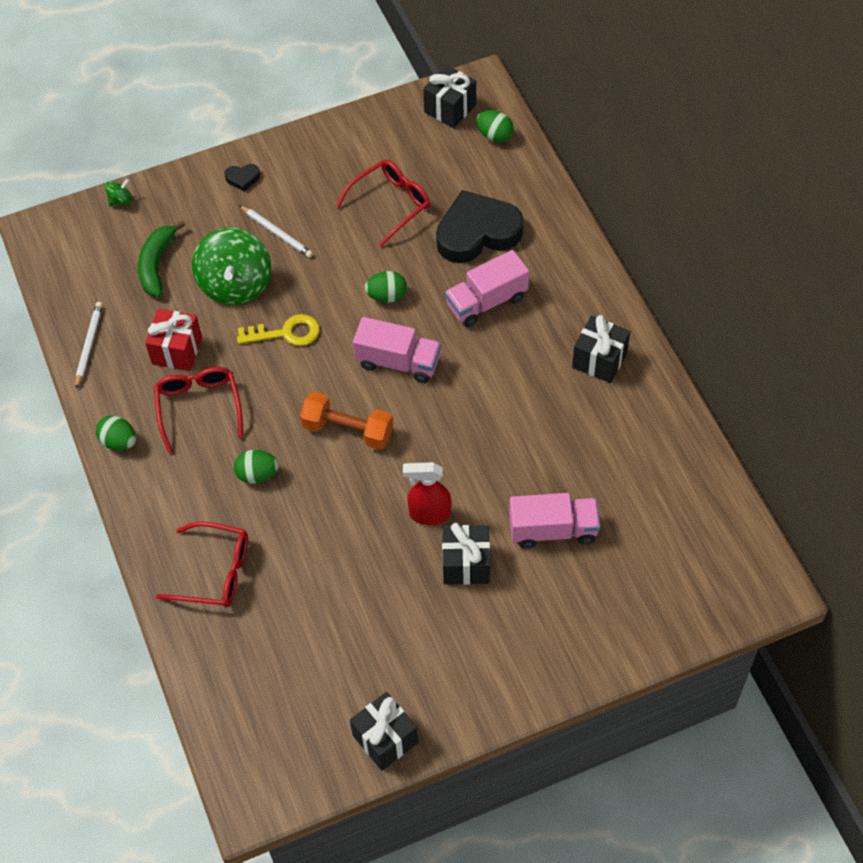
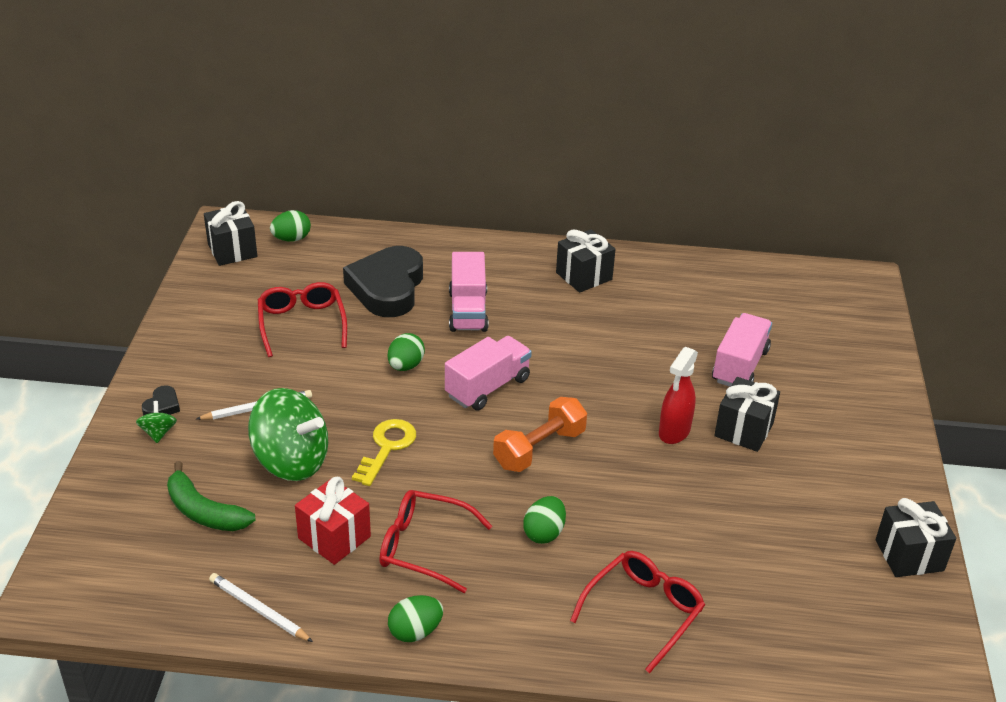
camera: 65 degrees left, 20 degrees down
(121, 200) = (85, 508): green spinning top -> green spinning top (158, 433)

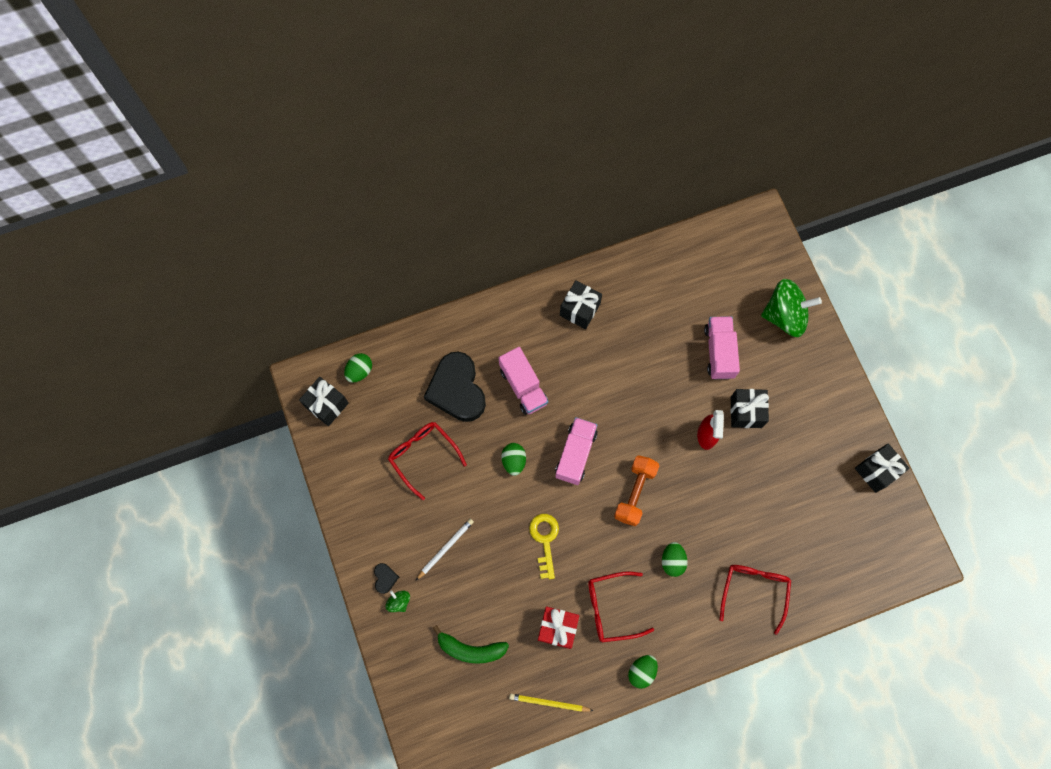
camera: 25 degrees left, 35 degrees up
(259, 610) = (549, 703): white pencil -> yellow pencil
(291, 461) = (495, 582): green spinning top -> green spinning top (785, 316)

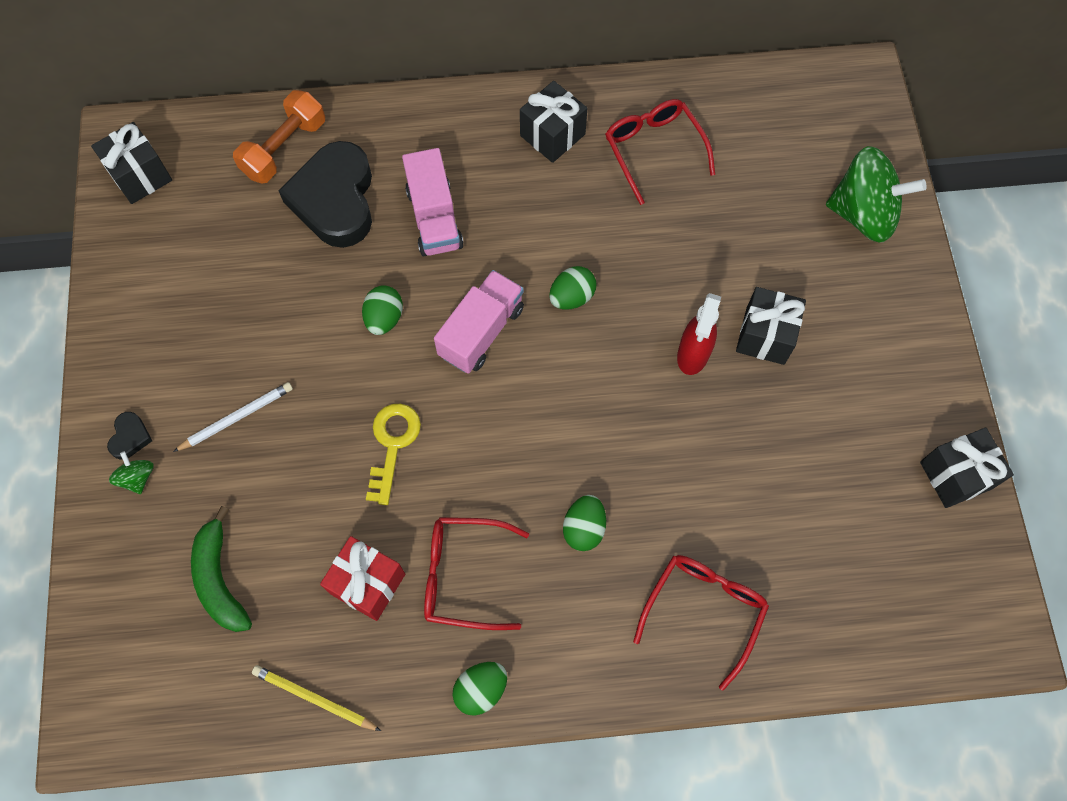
camera: 15 degrees right, 5 degrees down
(359, 371) = (204, 142): green egg -> green egg (572, 297)
(423, 456) = (252, 278): red glasses -> red glasses (654, 150)
(470, 649) = (220, 578): green banana -> green banana turned 45 degrees clockwise
(635, 493) = (555, 410): orange dumbbell -> orange dumbbell (284, 148)
(719, 352) = (746, 241): pink truck -> none

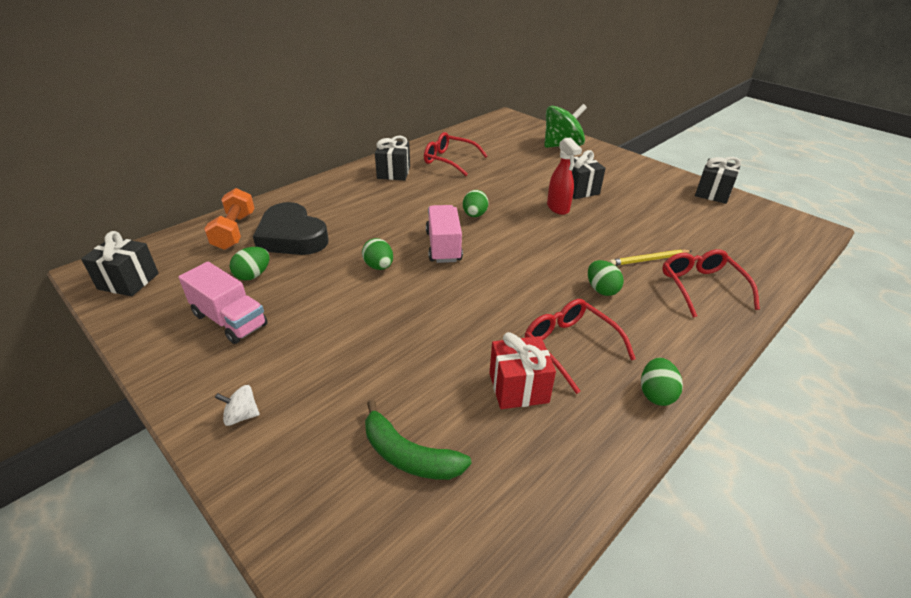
camera: 40 degrees left, 30 degrees down
(130, 437) = (241, 416): black heart -> white spinning top
(137, 477) = (271, 436): green spinning top -> none
(236, 418) = (324, 358): white pencil -> none
(254, 245) = (253, 275): none -> green egg
(314, 698) = (566, 478): yellow pencil -> yellow pencil (649, 260)
(392, 445) = (450, 314): yellow key -> none
(434, 218) = (363, 220): pink truck -> pink truck (230, 320)
(464, 575) = (570, 346): red glasses -> red glasses turned 90 degrees clockwise

